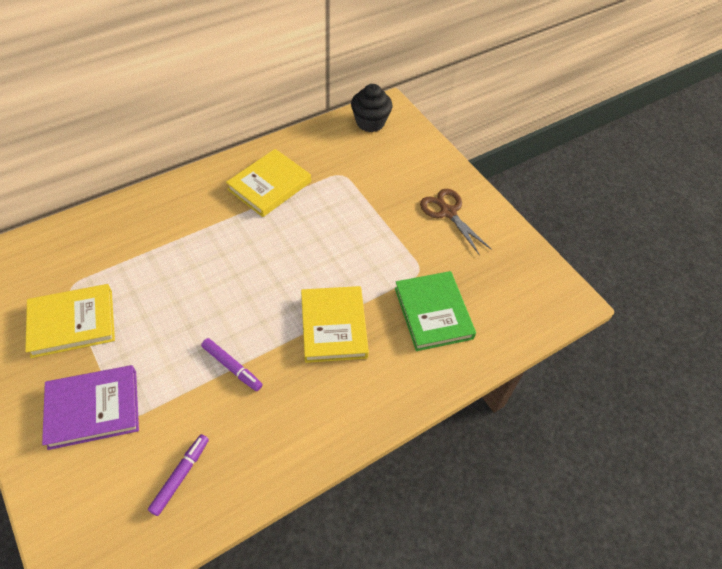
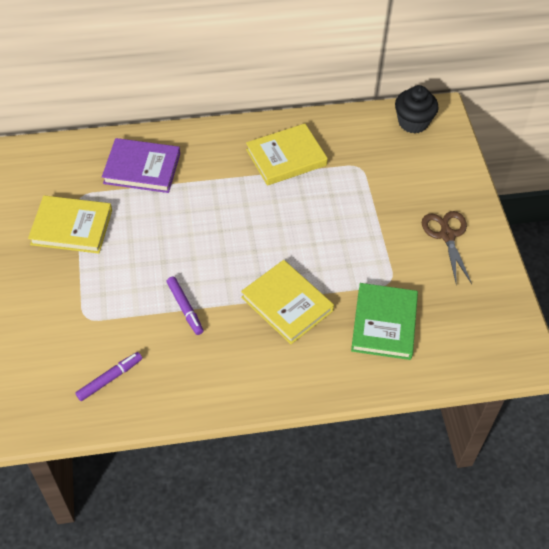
camera: 25 degrees right, 0 degrees up
(93, 409) = (63, 302): purple book -> purple book (142, 168)
(333, 326) = (287, 304): yellow book -> yellow book turned 60 degrees counterclockwise

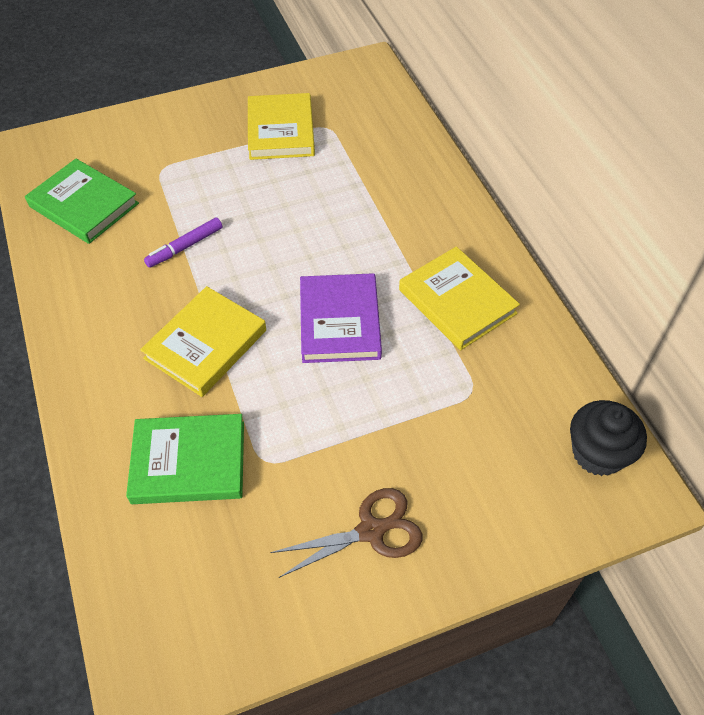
camera: 80 degrees right, 0 degrees up
(110, 378) = (84, 205): purple marker -> green book
(142, 168) = (385, 167): purple book -> purple book (339, 322)

